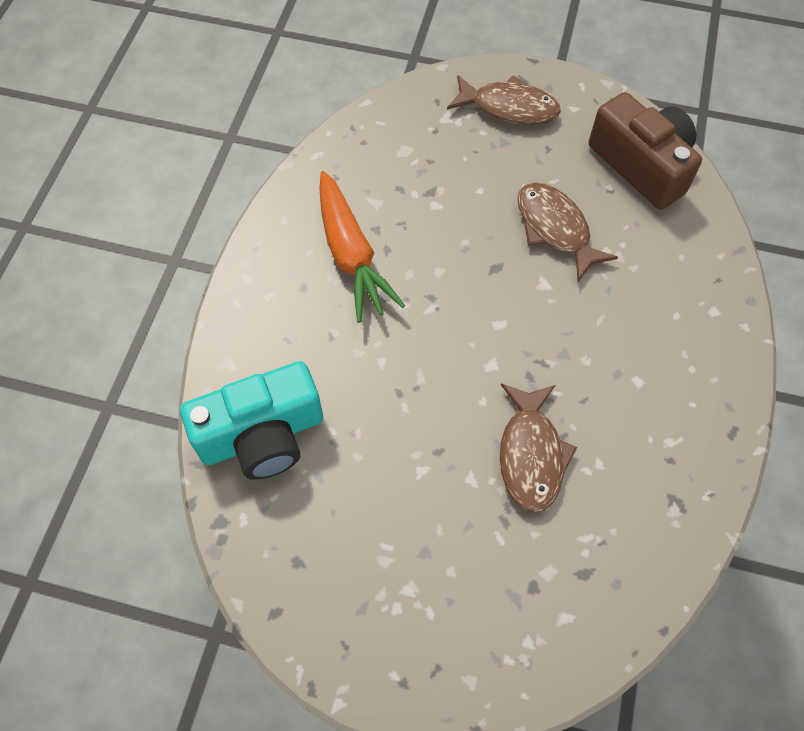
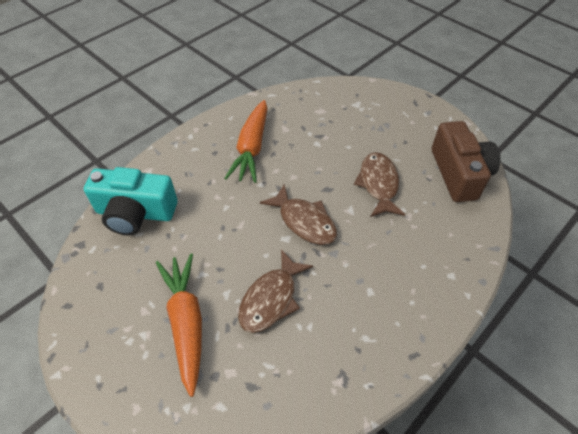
camera: 30 degrees right, 10 degrees down
(450, 544) = (186, 322): none -> orange carrot
(509, 108) = (396, 113): brown fish -> brown fish (304, 221)

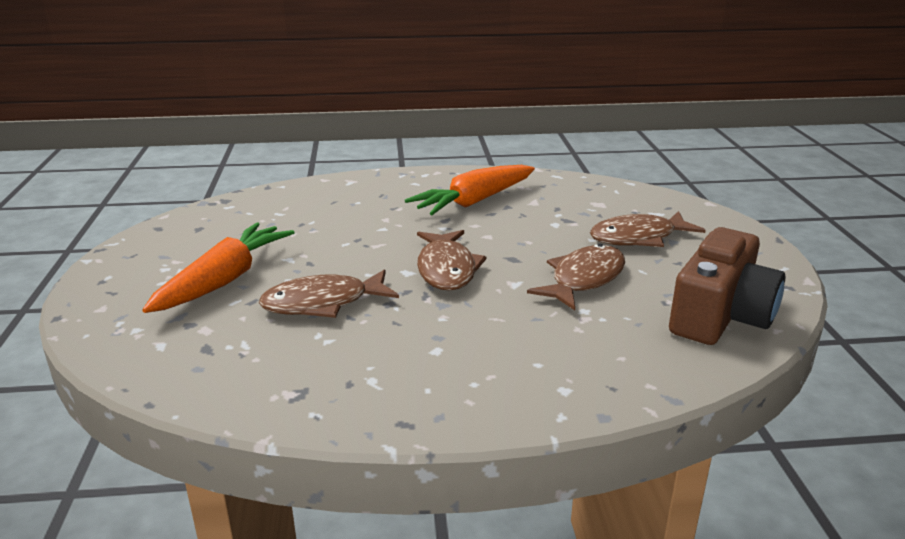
camera: 40 degrees right, 25 degrees down
(135, 213) = (297, 200): turquoise camera -> none
(369, 131) = (638, 238): none -> brown fish

